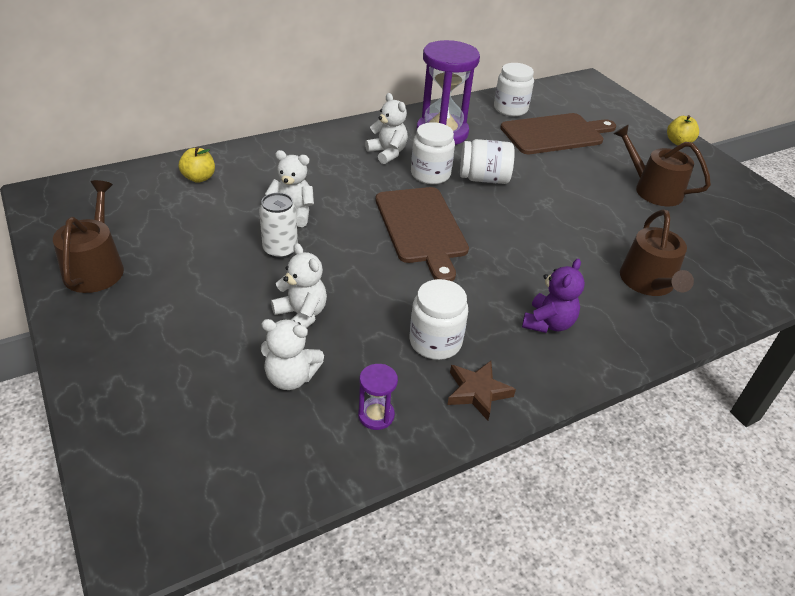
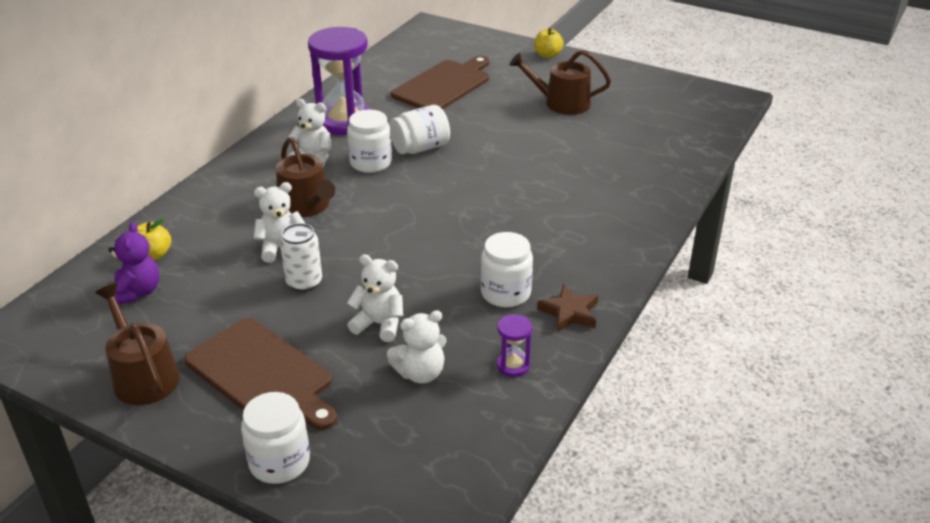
camera: 30 degrees left, 5 degrees down
(422, 228) = (408, 211): brown cutting board -> brown cutting board (262, 374)
(510, 109) = (384, 76): white jar -> white jar (279, 462)
(548, 323) = (575, 240): purple teddy bear -> purple teddy bear (137, 292)
(648, 283) = (619, 178): brown watering can -> brown watering can (307, 206)

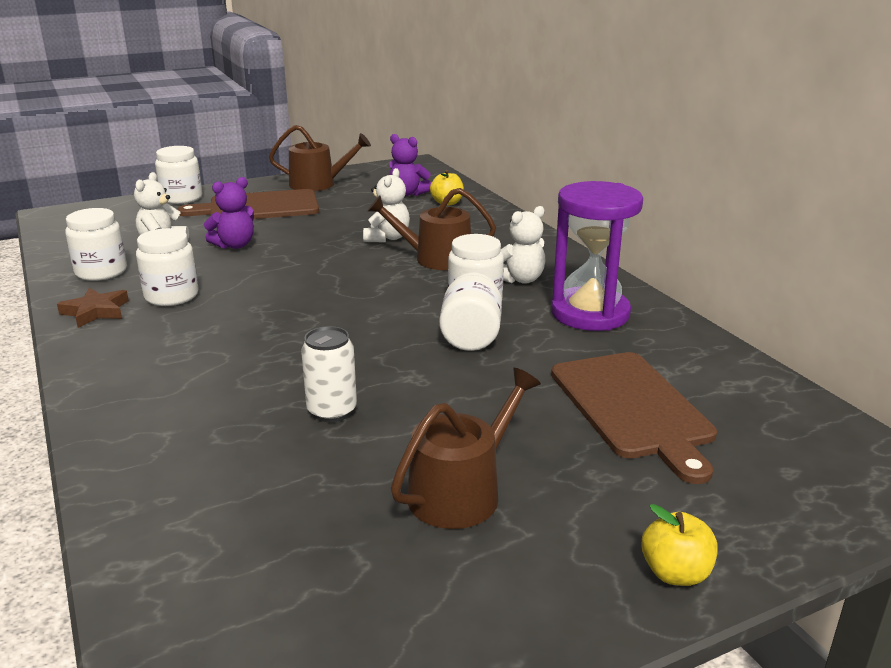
camera: 125 degrees right, 10 degrees down
(304, 282) = (329, 235): white can -> white can (332, 411)
(379, 324) = (234, 245): white teddy bear -> purple teddy bear
(513, 365) = (101, 272): purple hourglass -> white jar

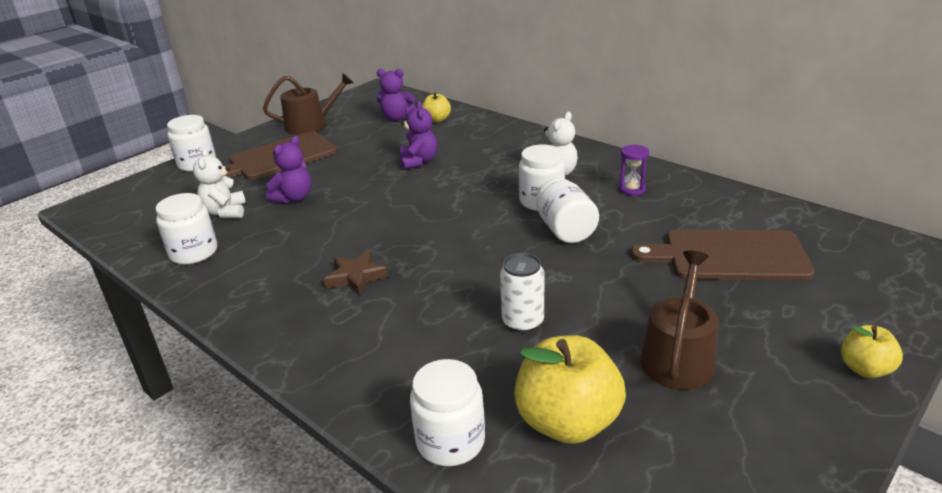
camera: 20 degrees left, 5 degrees up
(96, 311) = (229, 291): brown star -> brown star (356, 276)
(171, 296) = (285, 259): white jar -> white jar (450, 441)
(276, 517) = (567, 422): none -> yellow apple
(387, 238) = (419, 161): white teddy bear -> purple teddy bear
(436, 258) = (475, 171): brown watering can -> none
(590, 313) = (632, 189): purple hourglass -> purple hourglass, size x0.43
(633, 408) = (729, 256): brown cutting board -> brown cutting board turned 135 degrees clockwise

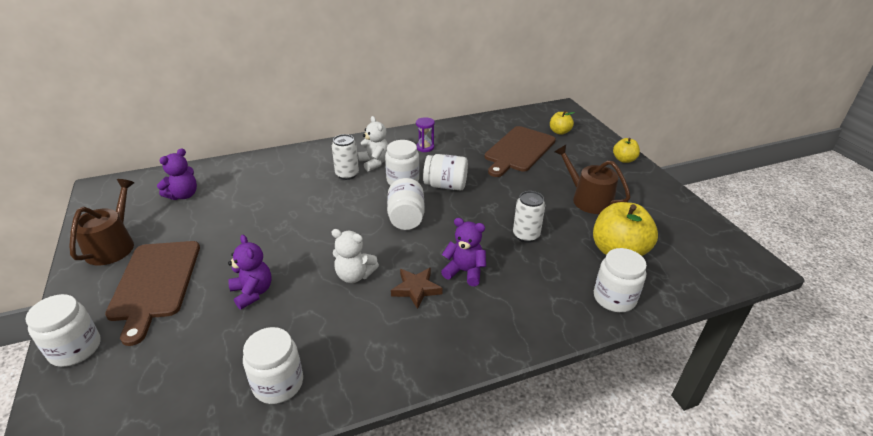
camera: 65 degrees left, 5 degrees up
(225, 212) = (222, 345): white teddy bear -> white teddy bear (354, 275)
(419, 161) = (280, 209): purple teddy bear -> purple teddy bear (464, 271)
(437, 120) = (220, 178): yellow apple -> yellow apple (559, 132)
(472, 228) = (406, 218): none -> white jar
(514, 168) = (347, 174): none -> white can

